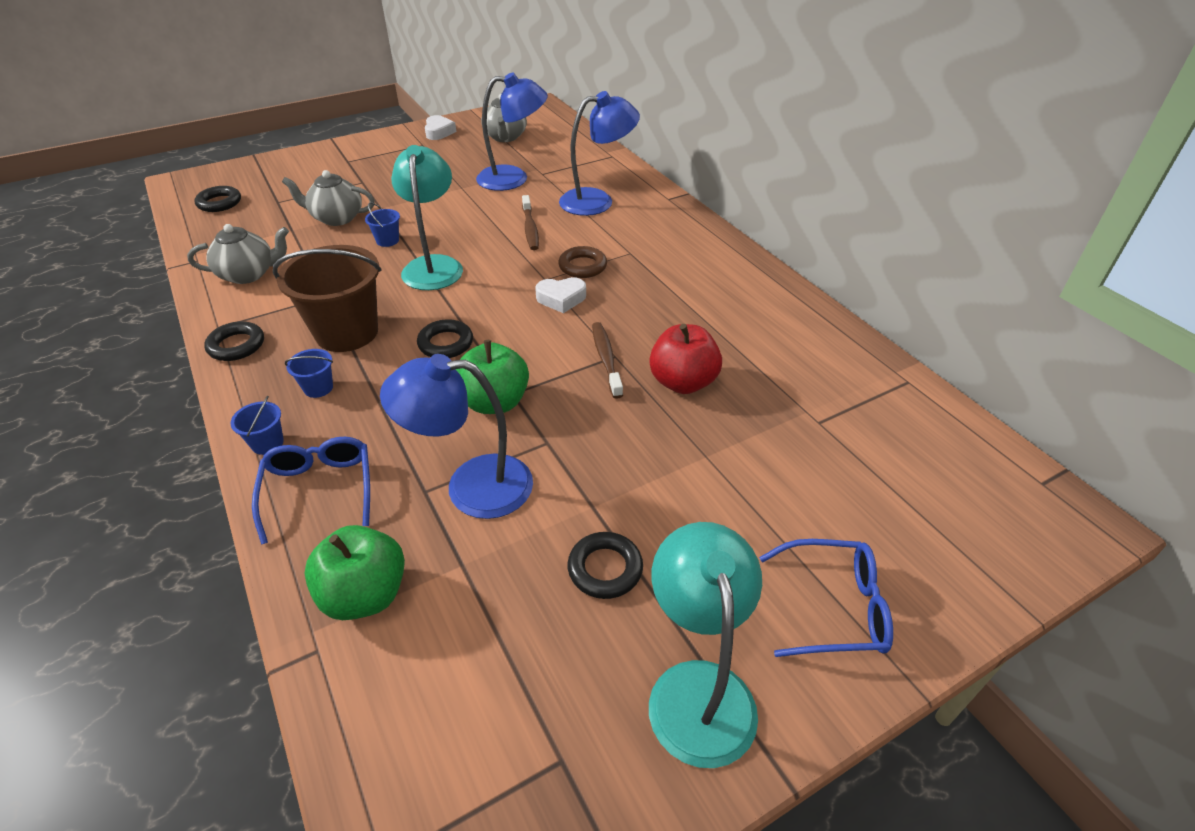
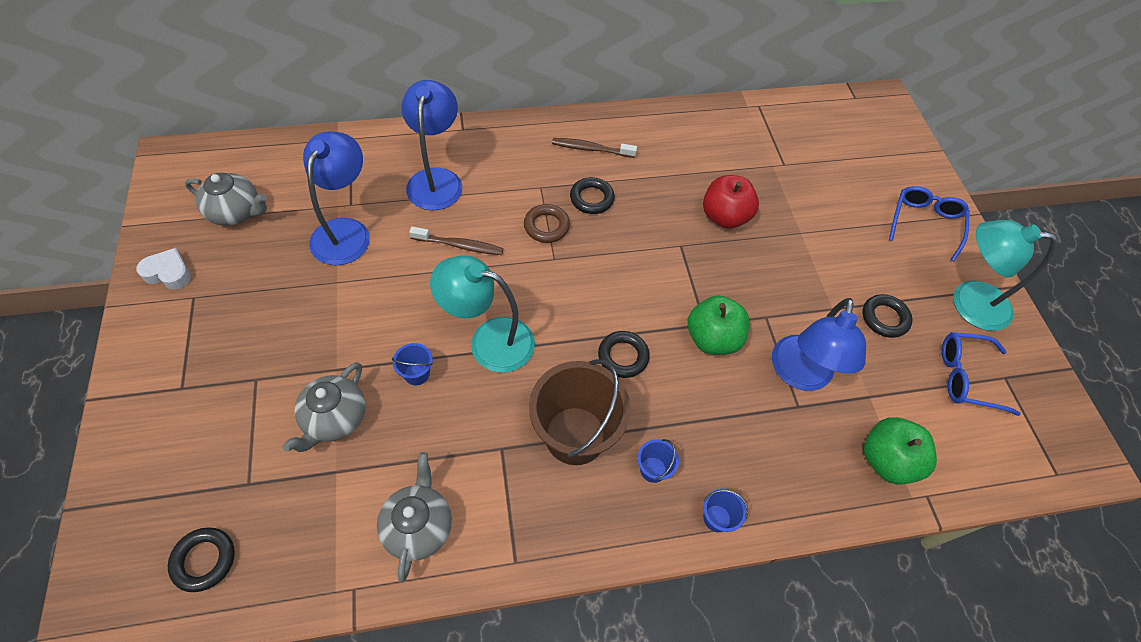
camera: 75 degrees left, 15 degrees up
(236, 345) = (558, 542): black ring -> black ring (591, 198)
(319, 490) = (782, 480): blue glasses -> blue glasses (966, 377)
(561, 299) = (590, 256): white heart -> none
(606, 359) = (683, 252): brown toothbrush -> brown toothbrush (591, 149)

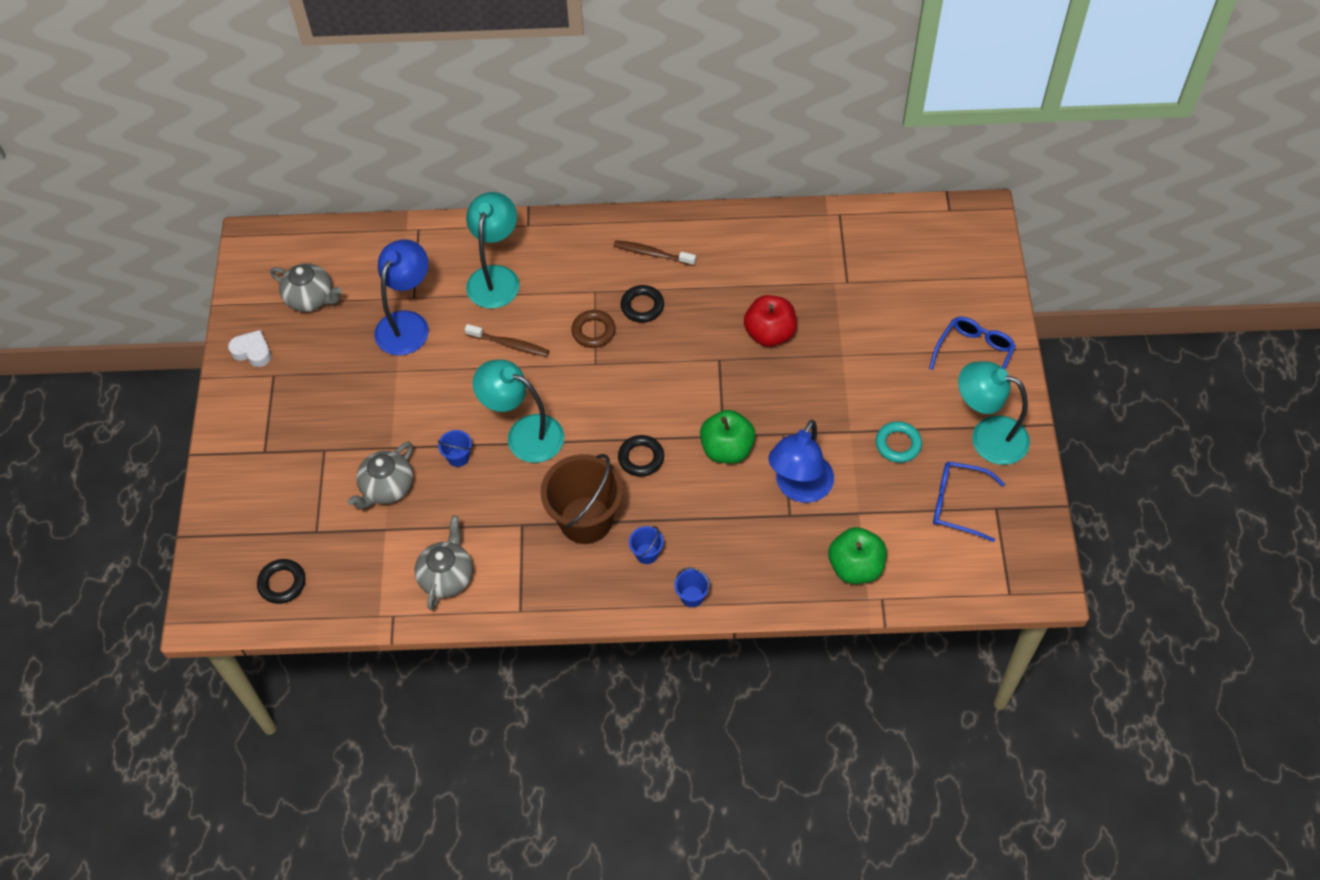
camera: 15 degrees right, 0 degrees up
(436, 179) = (496, 277): blue lamp -> turquoise lamp
(884, 318) = (898, 444): black ring -> turquoise ring

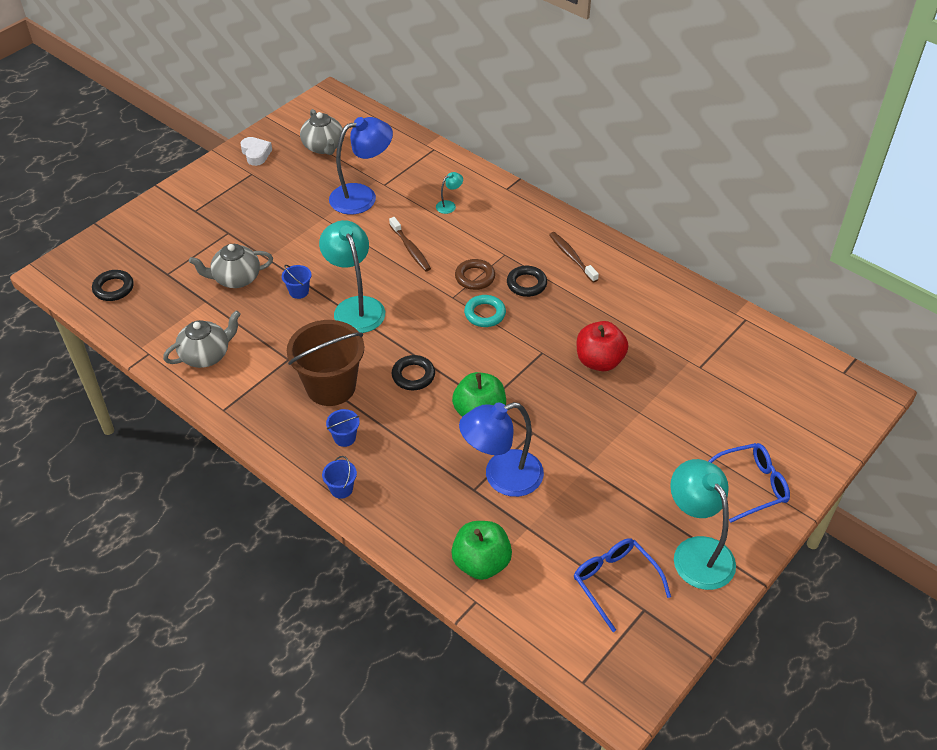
camera: 40 degrees right, 10 degrees down
(496, 277) = (449, 205): turquoise lamp -> turquoise lamp, size x0.42
(898, 444) = (614, 503): turquoise ring -> turquoise ring (485, 314)

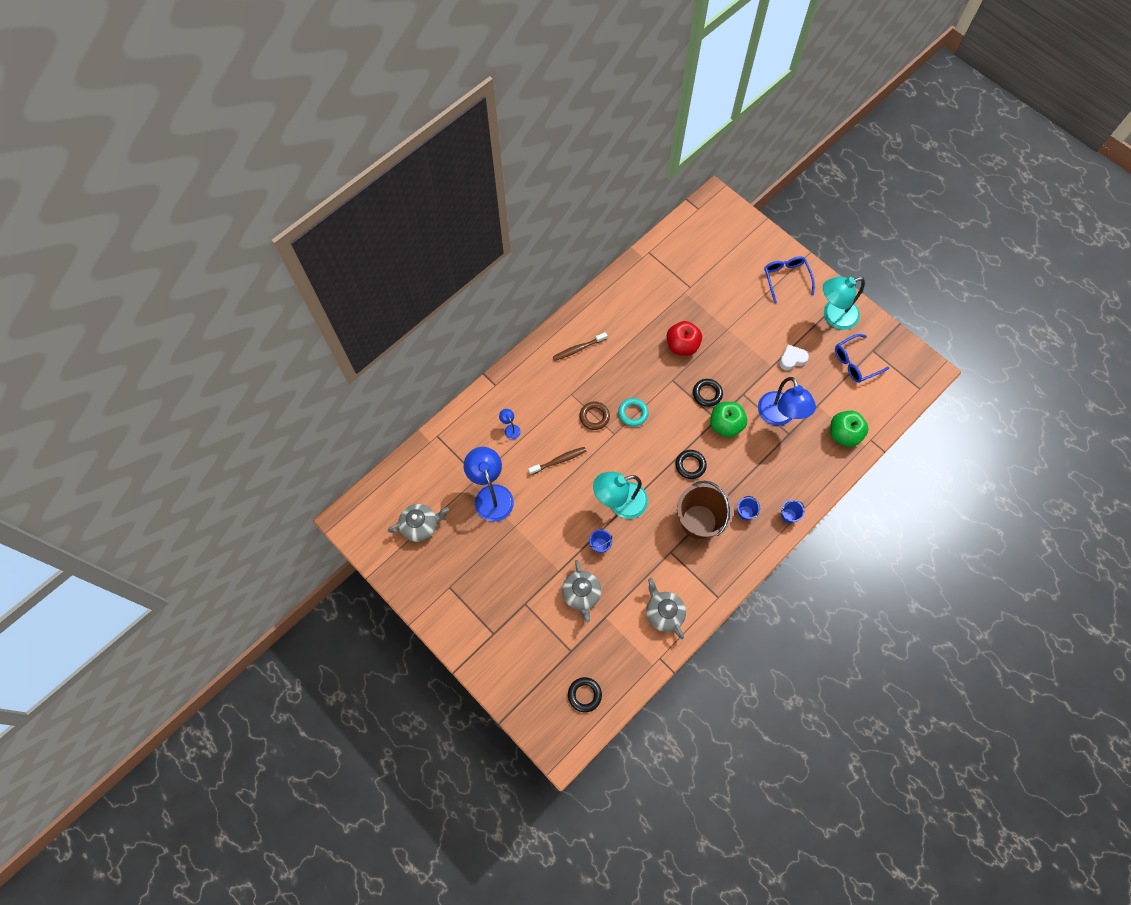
camera: 85 degrees left, 20 degrees up
(256, 154) = (422, 584): white heart -> white heart (792, 359)
(449, 205) = (510, 429): turquoise lamp -> blue lamp
(526, 284) = (604, 382): black ring -> black ring (707, 394)

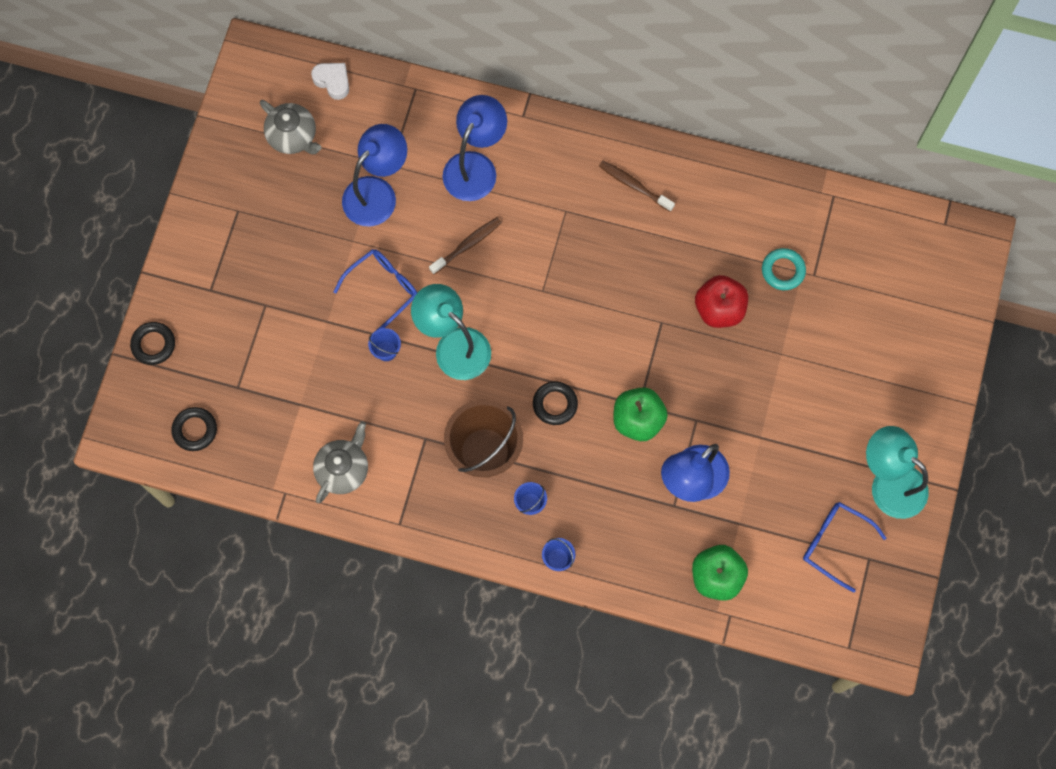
camera: 60 degrees right, 5 degrees up
(510, 429) = (475, 166): blue lamp -> blue lamp, size x2.36
(559, 460) = (467, 245): brown toothbrush -> brown toothbrush turned 75 degrees counterclockwise
(581, 594) = (312, 362): grey teapot -> none
(594, 417) = (551, 255): brown ring -> none
(633, 413) = (584, 298): turquoise ring -> turquoise ring (783, 270)
(707, 394) = (668, 375): black ring -> black ring (153, 344)
(786, 278) = (909, 392): blue glasses -> blue glasses (383, 289)
(792, 359) = (787, 458): white heart -> white heart (332, 81)

